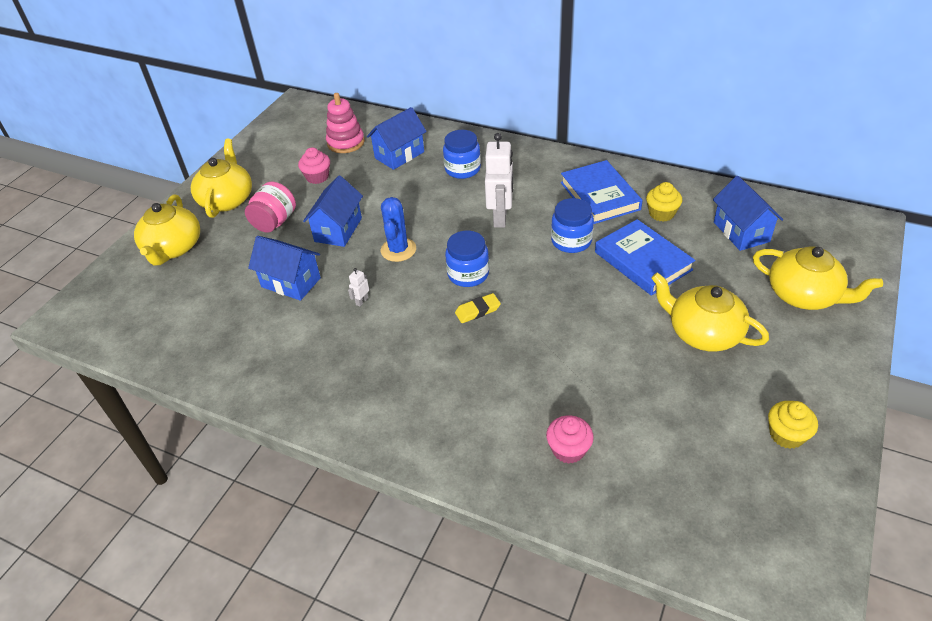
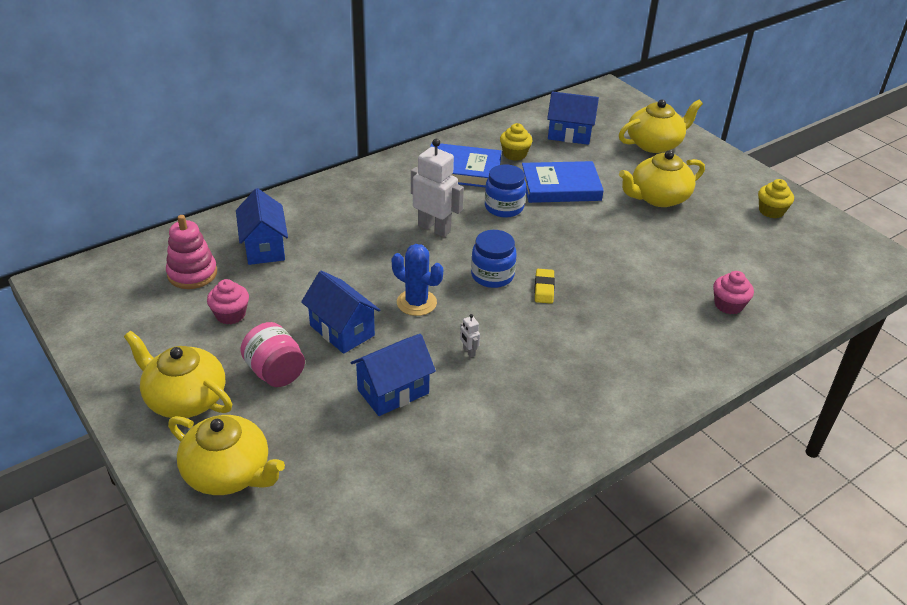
camera: 65 degrees left, 5 degrees down
(462, 169) = (338, 220): blue jar -> none

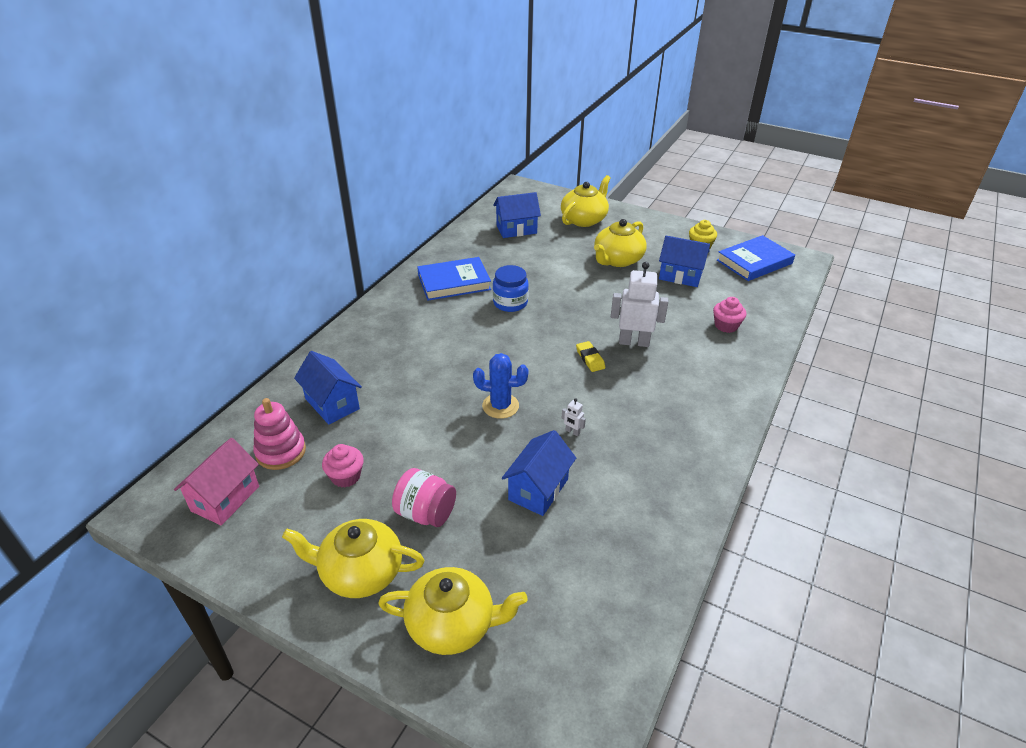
camera: 25 degrees left, 0 degrees up
(122, 296) = (225, 498): none -> pink house
(342, 330) = (456, 453): blue house -> blue house (680, 276)
(434, 228) = (468, 338): white robot -> white robot (634, 342)
(492, 275) = (543, 362): blue jar -> none
(514, 154) = (486, 257): yellow cupcake -> none
(560, 187) = (541, 273): blue book -> blue book (754, 262)

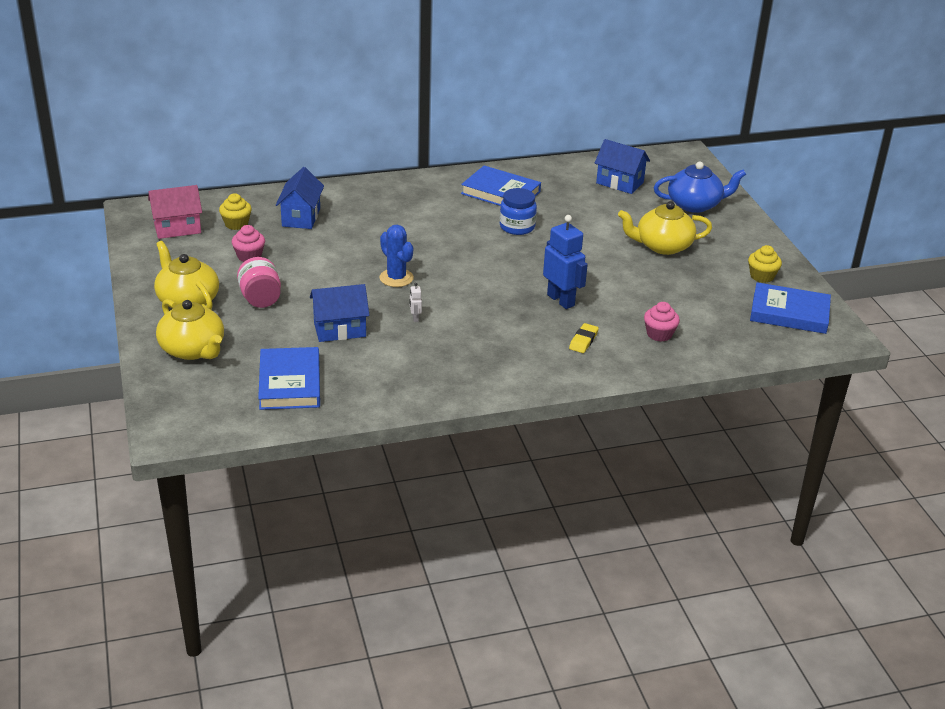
camera: 45 degrees right, 5 degrees down
(281, 451) = (236, 224): pink stacking toy -> yellow cupcake
(584, 219) = (695, 205): yellow teapot -> blue teapot
(589, 580) = (290, 383): none -> blue book
(590, 359) = (507, 290): yellow eraser -> yellow eraser (583, 341)
(634, 342) = (561, 300): white robot -> blue robot
(680, 276) = (694, 284): blue house -> none

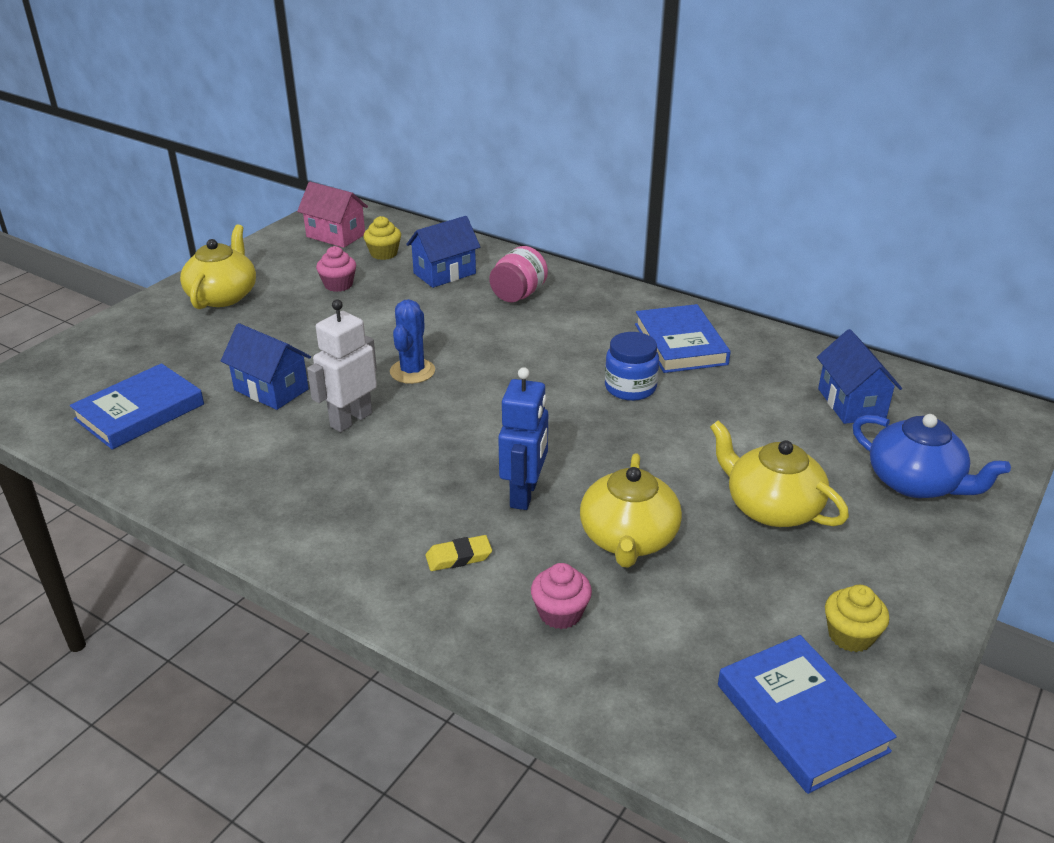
camera: 50 degrees right, 0 degrees up
(193, 350) = (143, 338): yellow teapot -> yellow teapot (628, 539)
(260, 299) = (272, 325): pink jar -> pink jar (518, 294)
(415, 318) = (351, 420): white robot -> white robot, size x2.39

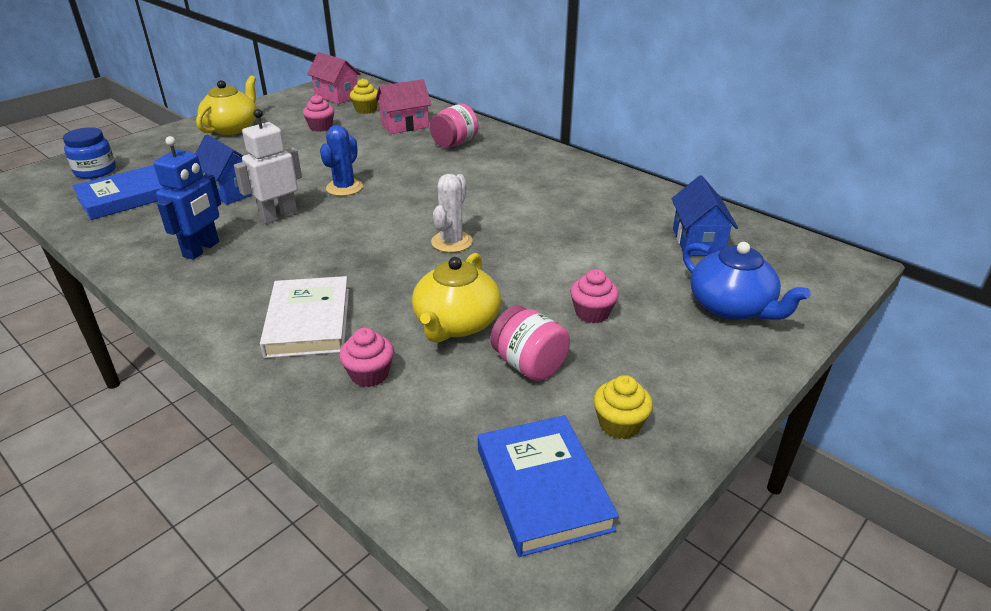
camera: 10 degrees right, 0 degrees up
(444, 273) = (405, 125): blue house -> pink house
(458, 557) = (308, 322): yellow eraser -> white book
(524, 494) = (386, 281): blue robot -> blue robot (202, 249)
(576, 433) = (451, 242): none -> white cactus
(630, 388) = (512, 213): blue jar -> blue jar (95, 171)
(680, 344) = (569, 186): blue book -> none
(729, 579) = (529, 365): none -> pink jar
(771, 507) = (592, 313): yellow teapot -> pink cupcake

